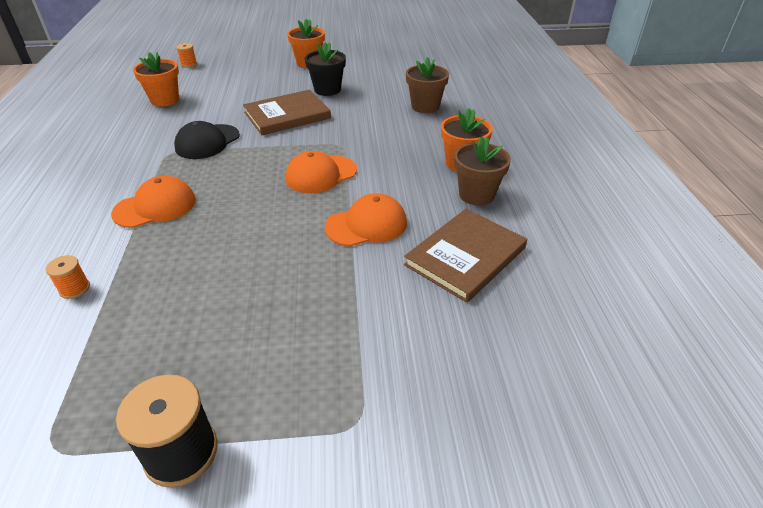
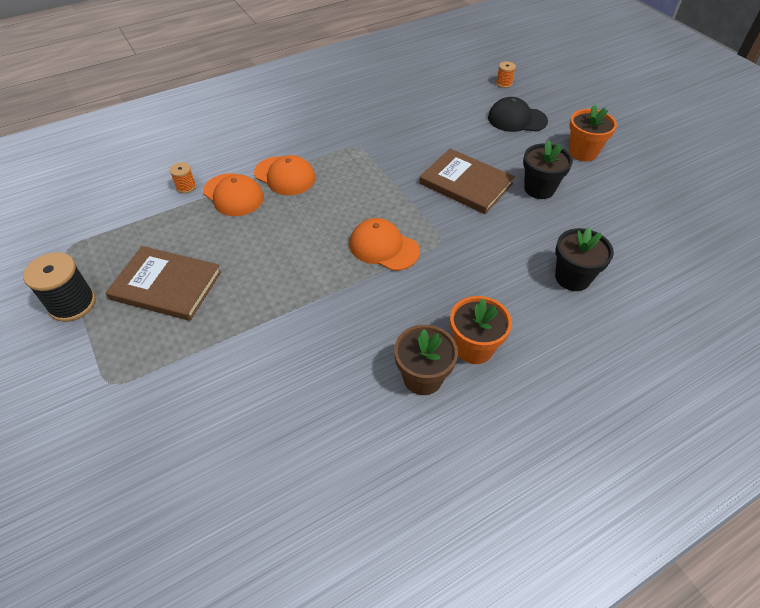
camera: 65 degrees right, 10 degrees up
(165, 100) = (431, 103): orange flower pot -> none
(207, 142) = (386, 158): black cap -> black cap (516, 119)
(366, 225) = (327, 308): orange cap -> orange cap (233, 195)
(425, 106) = (572, 278): brown flower pot -> black flower pot
(465, 256) = (317, 396): brown book -> brown book (166, 285)

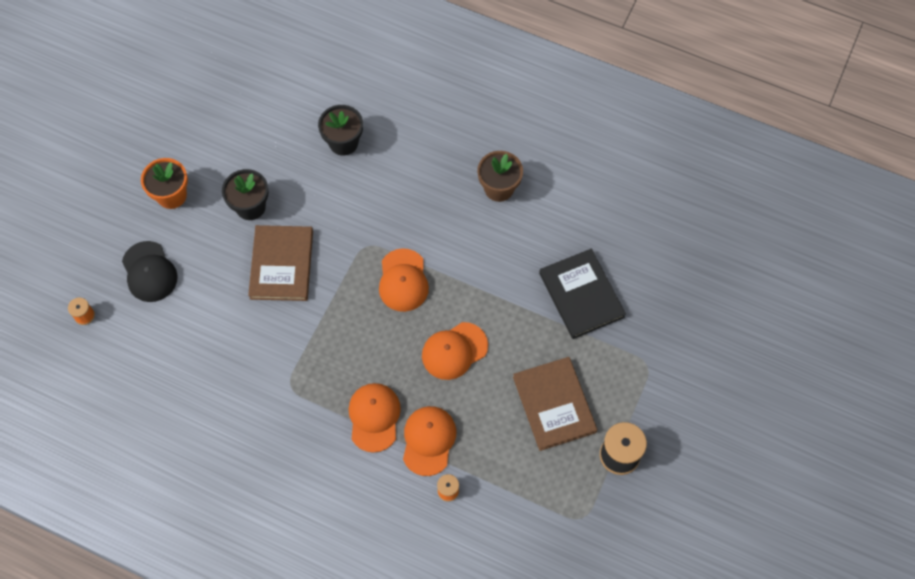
camera: 125 degrees left, 15 degrees up
(236, 375) = (581, 295): none -> black book
(286, 246) = (454, 351): none -> orange cap
(474, 348) = (453, 172): orange flower pot -> none

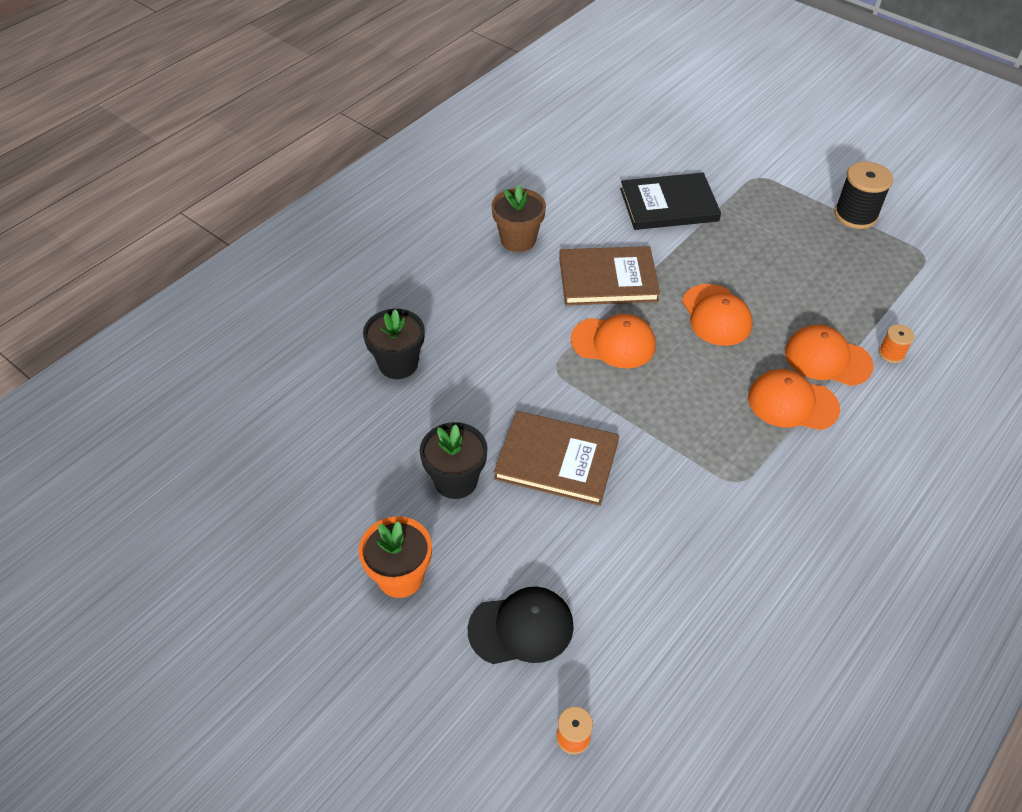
camera: 75 degrees left, 15 degrees down
(554, 404) = (793, 249): brown book -> brown book (608, 279)

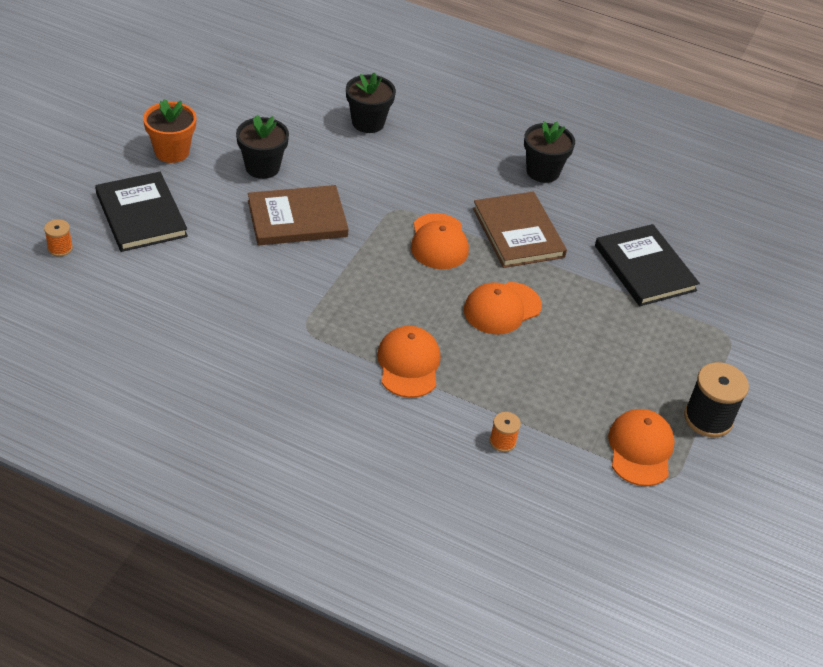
camera: 70 degrees right, 5 degrees down
(518, 240) = (542, 172): brown flower pot -> black flower pot
(521, 628) = (141, 215): black cap -> black book
(556, 460) = (297, 219): brown book -> brown book turned 75 degrees clockwise
(827, 358) = (476, 390): orange cap -> orange cap (640, 449)

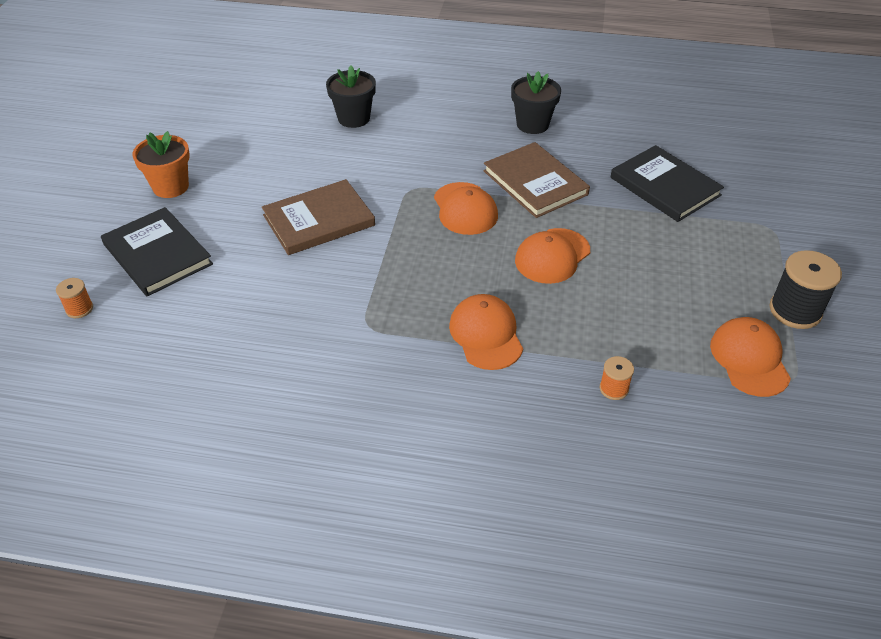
camera: 10 degrees left, 0 degrees up
(262, 167) = (267, 181): black flower pot -> none

